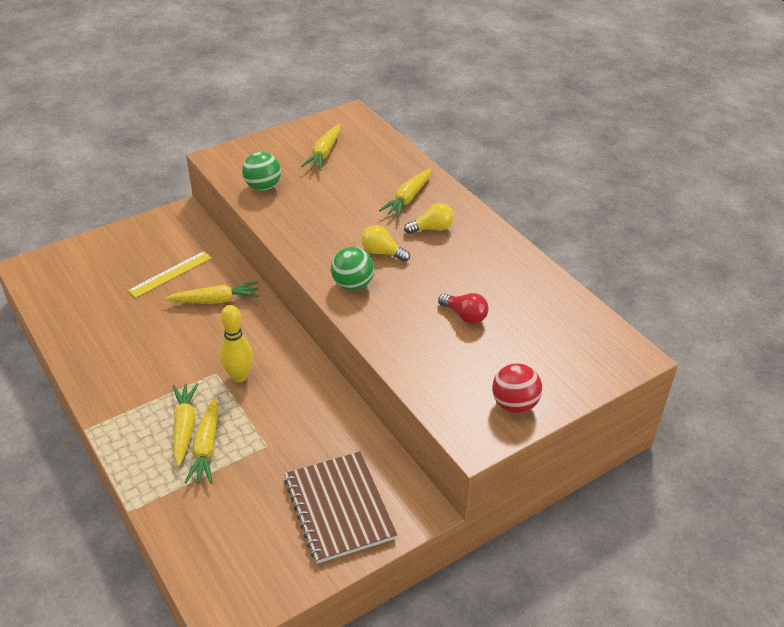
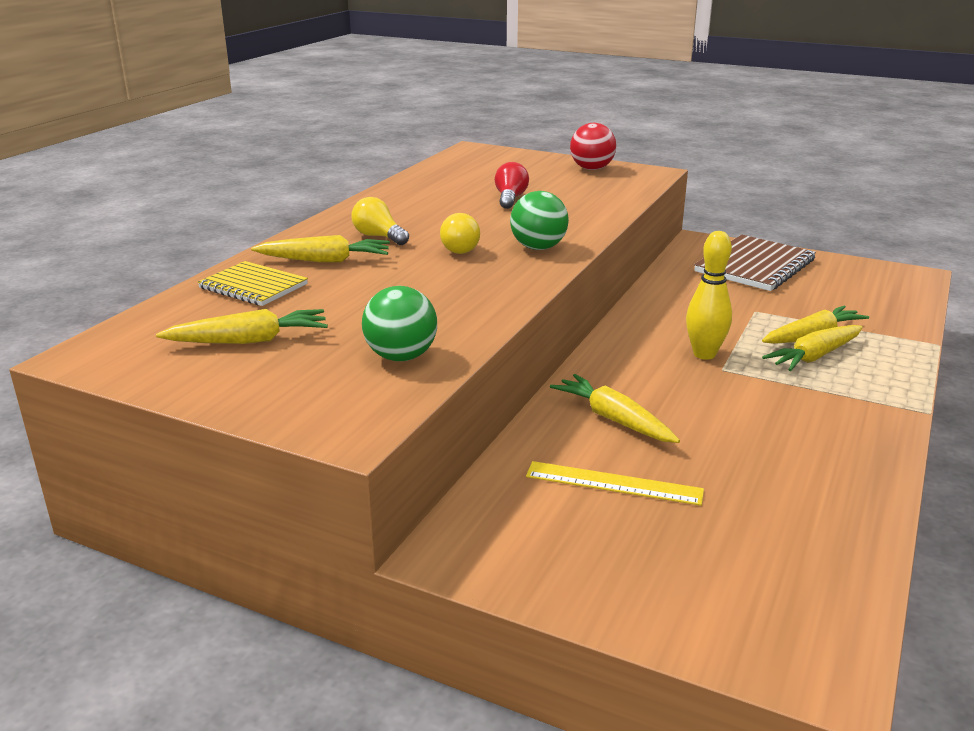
camera: 120 degrees left, 15 degrees down
(391, 168) = (253, 286): none -> yellow notebook

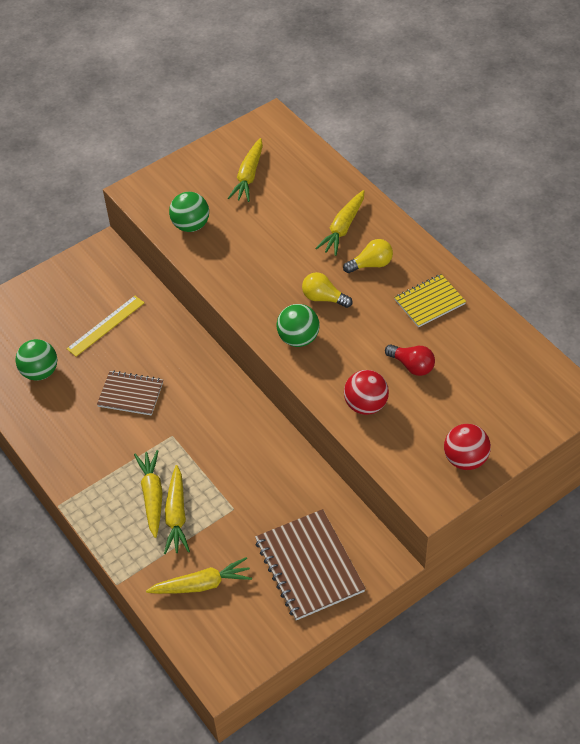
camera: 120 degrees right, 25 degrees up
(253, 286) = (321, 190): yellow notebook -> yellow notebook (429, 302)
(586, 206) = (366, 405): none -> red ball
(613, 419) = (157, 353): yellow carrot -> yellow carrot (202, 584)
(704, 354) = (195, 438): yellow bowling pin -> none
(705, 417) = (130, 394): none -> brown notebook
(775, 514) = (40, 372): none -> green ball

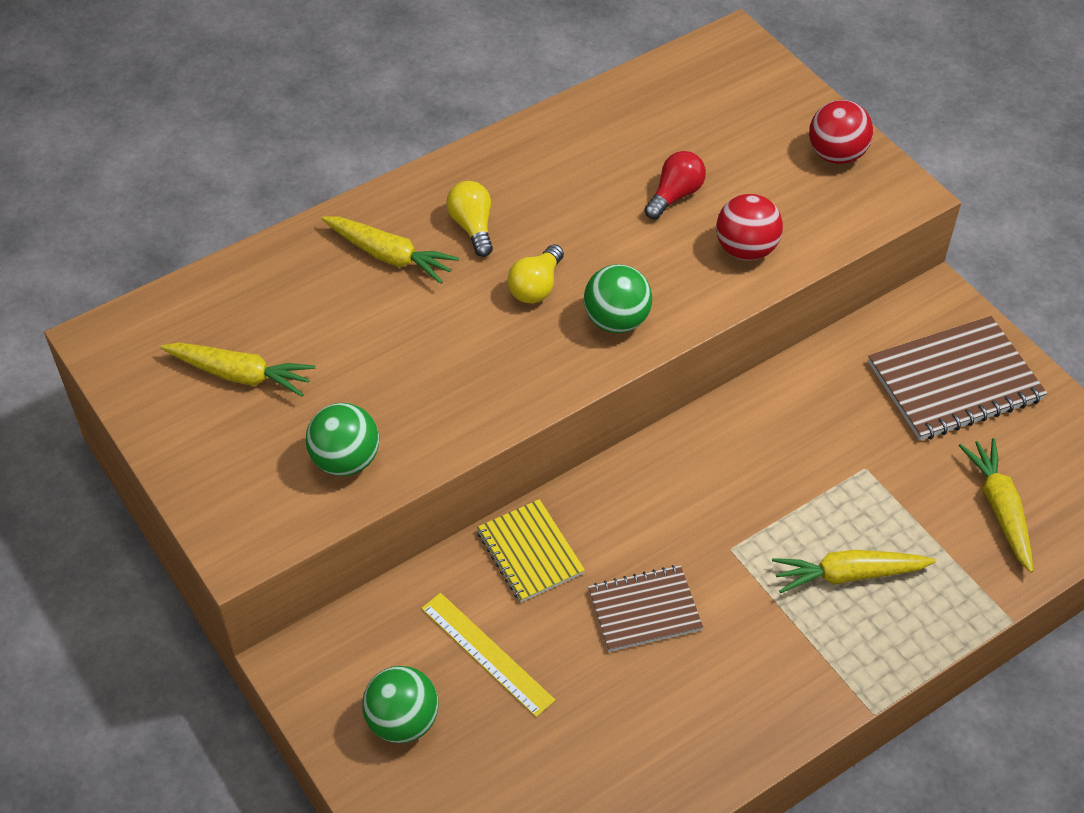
camera: 90 degrees left, 0 degrees up
(40, 372) = (587, 759): green ball -> green ball (403, 721)
(130, 394) = (644, 610): brown notebook -> brown notebook turned 60 degrees clockwise
(176, 515) = (882, 541): yellow carrot -> none
(429, 302) = (556, 167): yellow notebook -> yellow notebook (530, 552)

